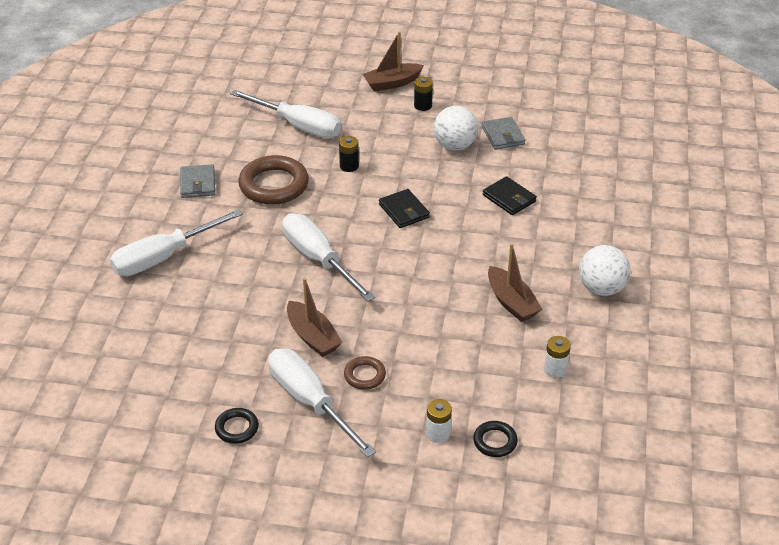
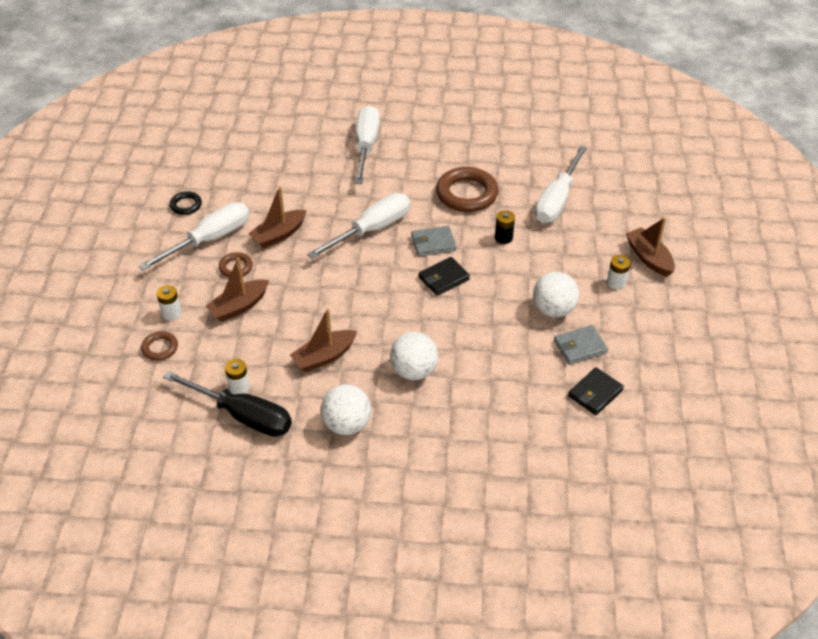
camera: 85 degrees right, 5 degrees up
(163, 257) = (366, 146): white screwdriver -> white screwdriver turned 45 degrees clockwise
(197, 184) = (460, 151): grey wallet -> grey wallet (433, 243)
(423, 106) = (616, 283): black battery -> white battery
(431, 371) = (239, 306): none -> brown boat
(495, 441) = (160, 348): black ring -> brown ring
(509, 198) = (475, 353): black wallet -> black wallet (595, 393)
(531, 240) = (413, 371): none -> white ball
(594, 365) = (243, 416): none -> black screwdriver

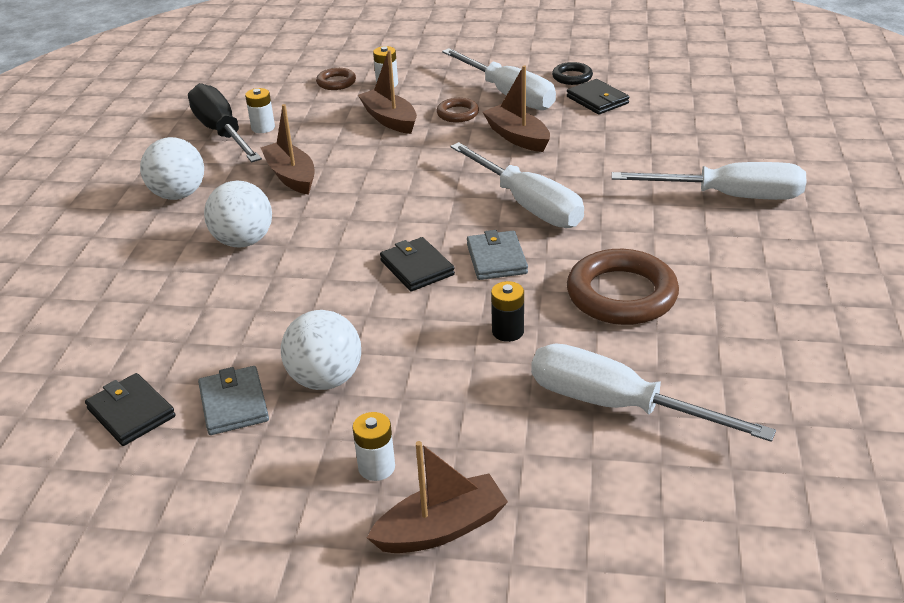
camera: 95 degrees right, 10 degrees down
(228, 194) = (597, 100): none -> black wallet
(243, 416) = (222, 132): black screwdriver -> black screwdriver turned 120 degrees clockwise

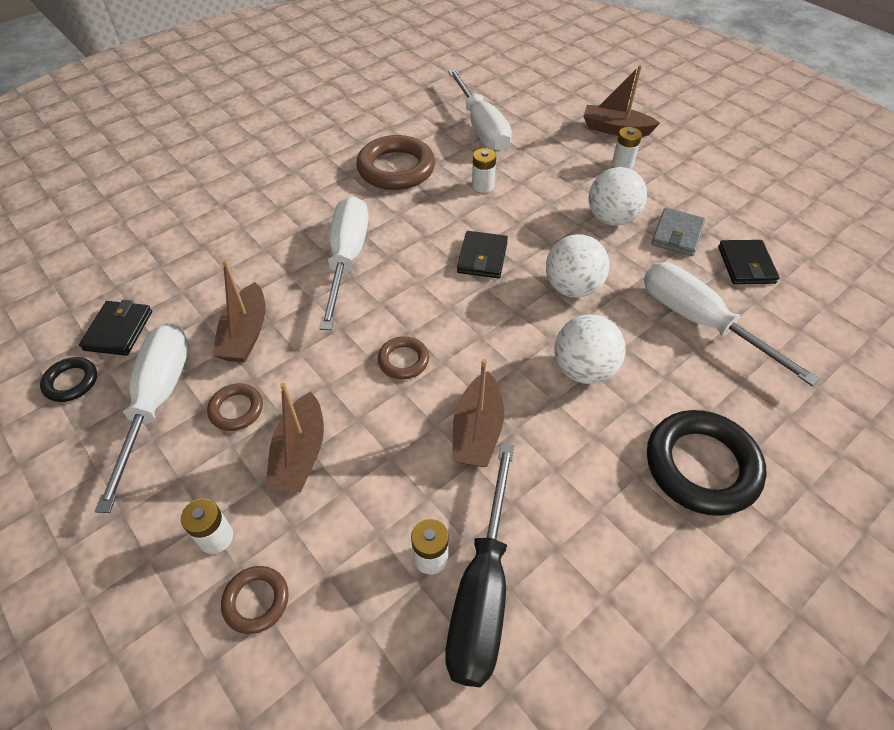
camera: 140 degrees left, 15 degrees up
(112, 235) = (701, 466): none -> black ring
(178, 194) = (604, 487): white ball -> white ball (572, 288)
(388, 179) = (403, 360): none -> brown ring
(496, 259) = (426, 231): grey wallet -> none
(508, 331) = (483, 186): black battery -> white battery
(729, 196) = (232, 183): white screwdriver -> white screwdriver (699, 322)

